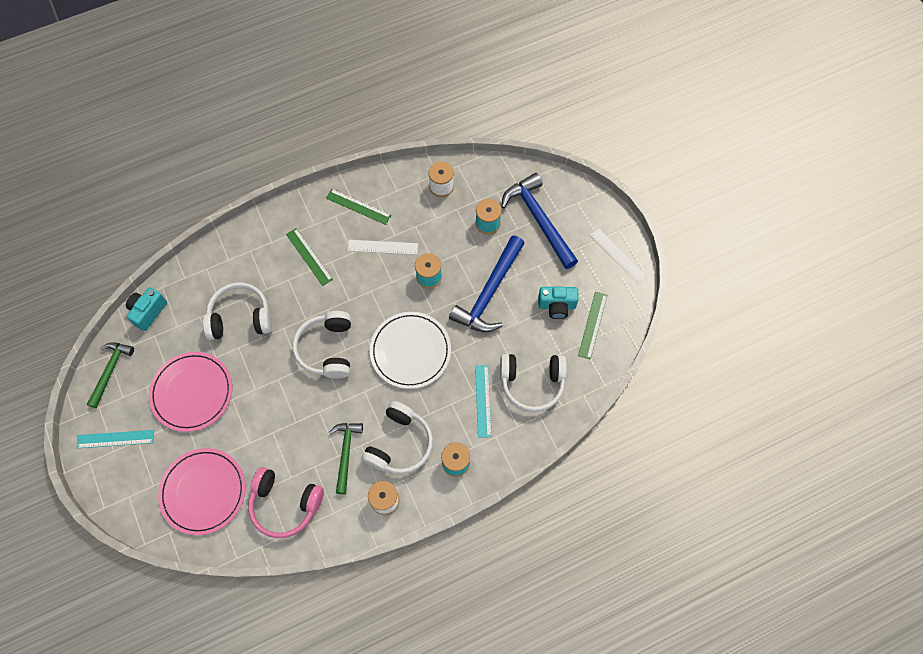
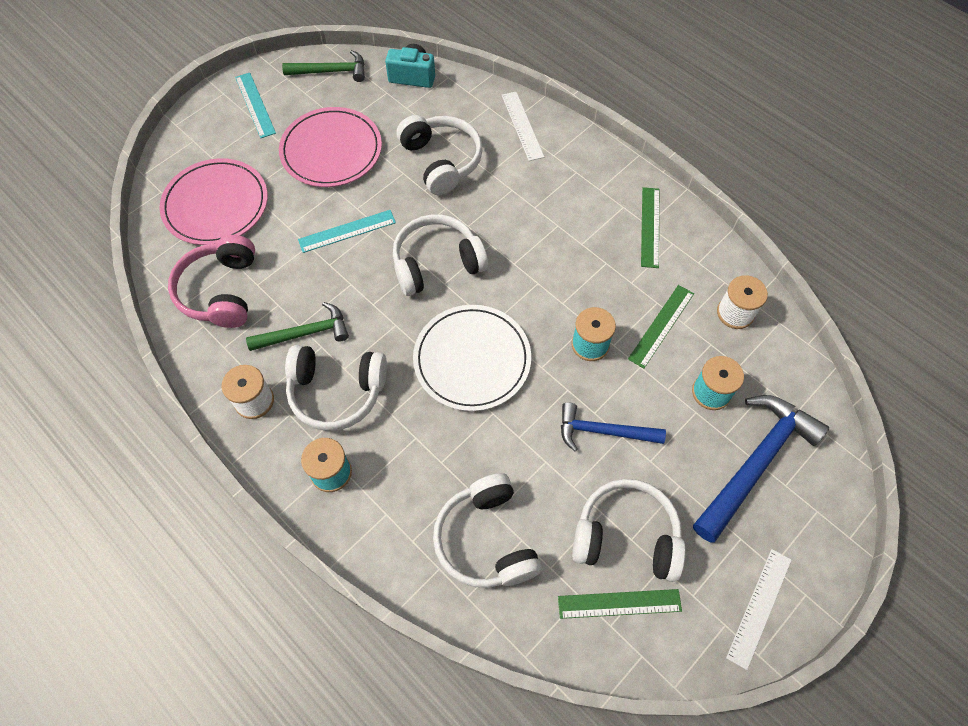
camera: 70 degrees right, 5 degrees down
(309, 256) = (553, 199): green ruler -> green ruler (661, 326)
(382, 247) = (606, 274): white ruler -> white ruler (522, 125)
(483, 400) = (434, 478): turquoise ruler -> turquoise ruler (347, 231)
(489, 292) = (603, 431): blue hammer -> blue hammer, size x0.61
(556, 306) = (626, 536): turquoise camera -> white headphones

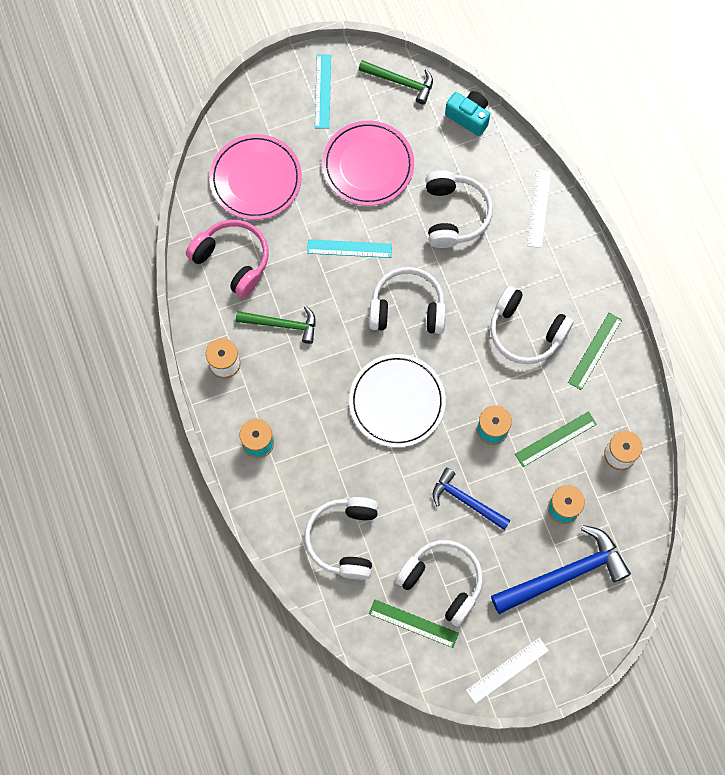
camera: 25 degrees right, 10 degrees up
(221, 291) = (232, 260): pink headphones -> pink headphones turned 105 degrees clockwise
(337, 392) = (286, 383): white headphones -> white headphones (525, 332)

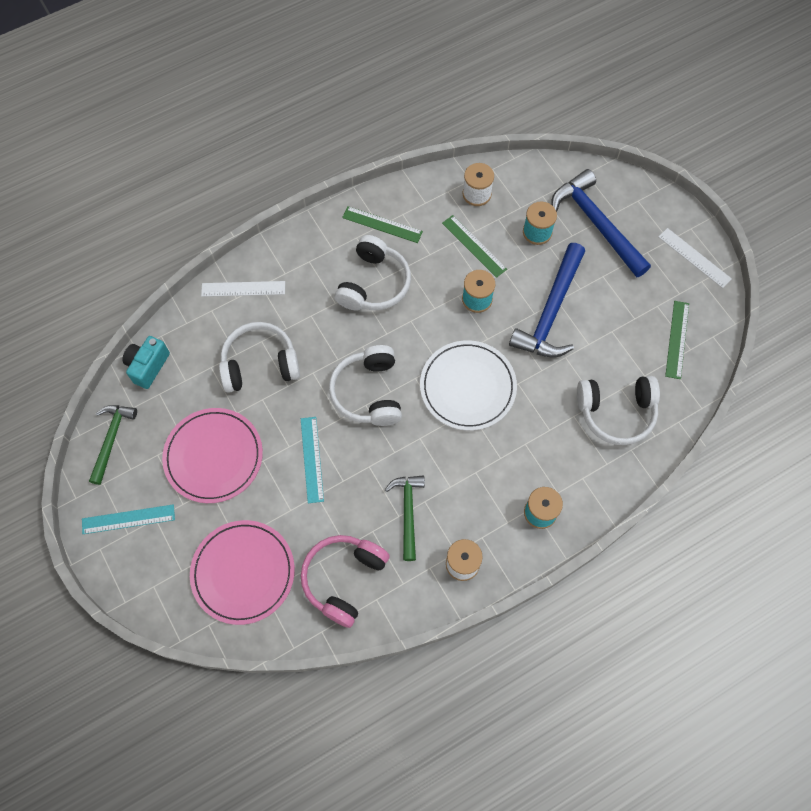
camera: 100 degrees left, 5 degrees down
(442, 582) = (632, 321): white headphones -> none
(466, 501) = (550, 312): blue hammer -> blue hammer, size x1.63

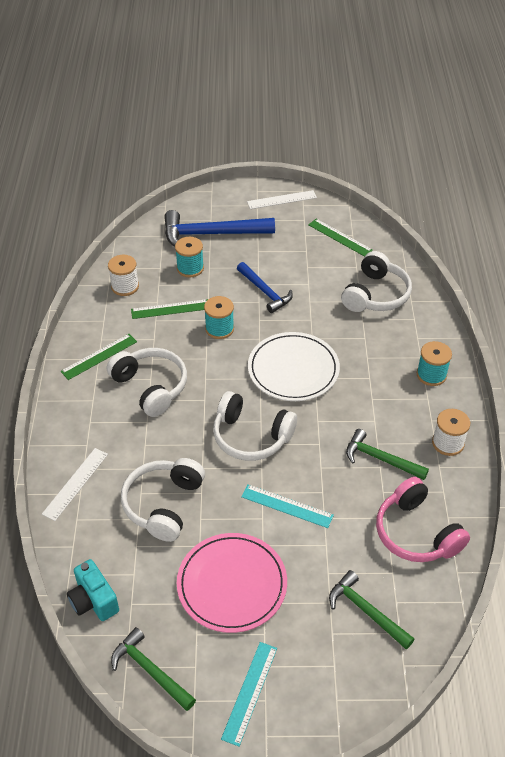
camera: 60 degrees left, 20 degrees down
(243, 572) = (366, 611): pink plate -> green hammer
(550, 312) = (265, 292): blue hammer -> blue hammer, size x0.61

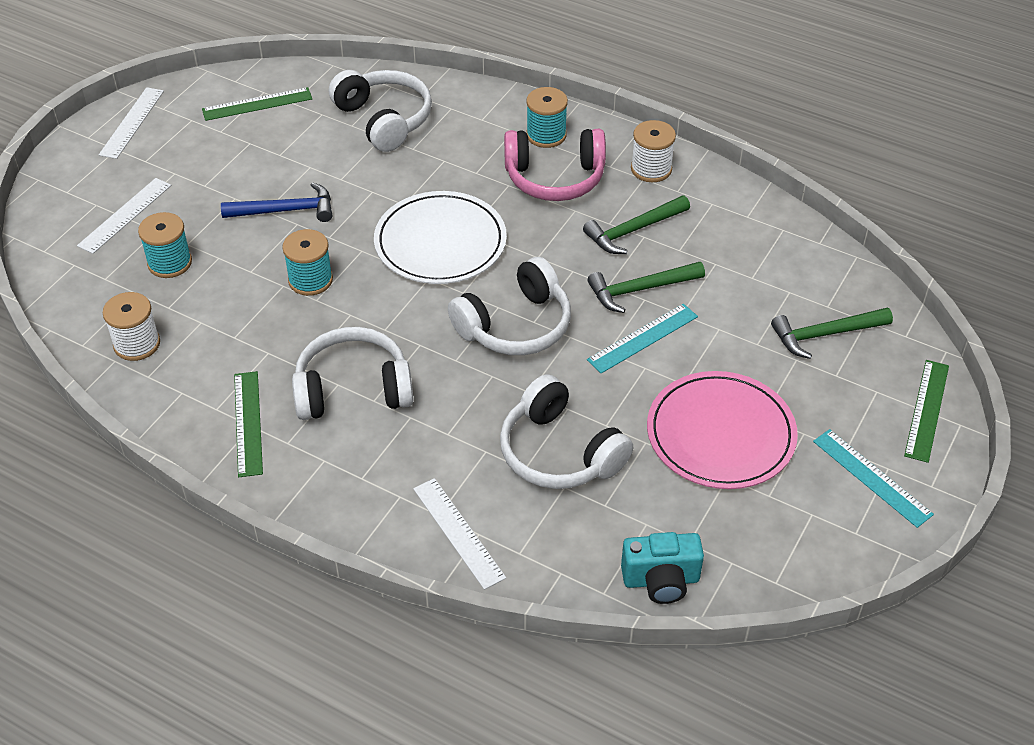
camera: 60 degrees left, 0 degrees up
(150, 670) = (794, 559): green hammer -> green hammer (640, 289)
(170, 309) = (228, 314): green ruler -> green ruler (927, 410)
(211, 234) = (125, 215): blue hammer -> white ruler
(416, 533) = (751, 249): pink headphones -> pink headphones (555, 178)

